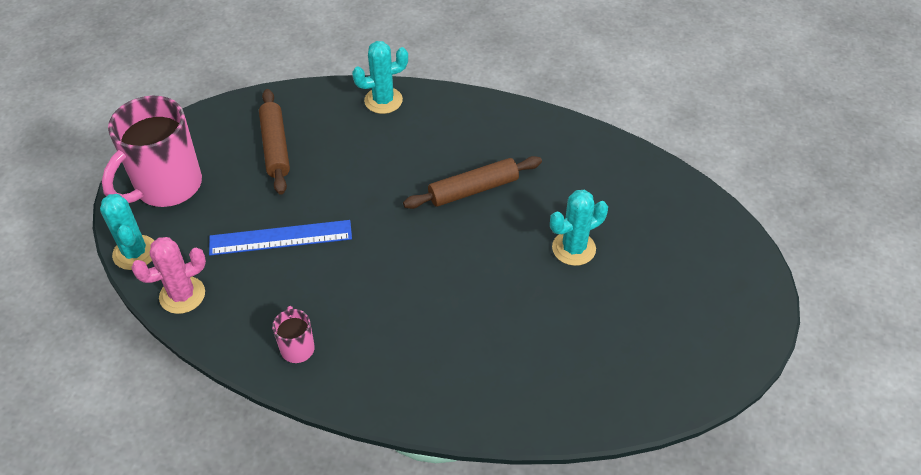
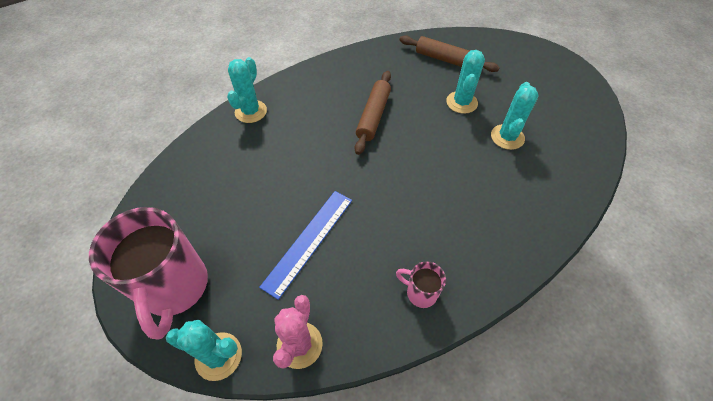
camera: 50 degrees left, 5 degrees up
(275, 147) = (220, 192): brown rolling pin -> brown rolling pin (446, 60)
(562, 315) = (507, 137): none -> turquoise cactus

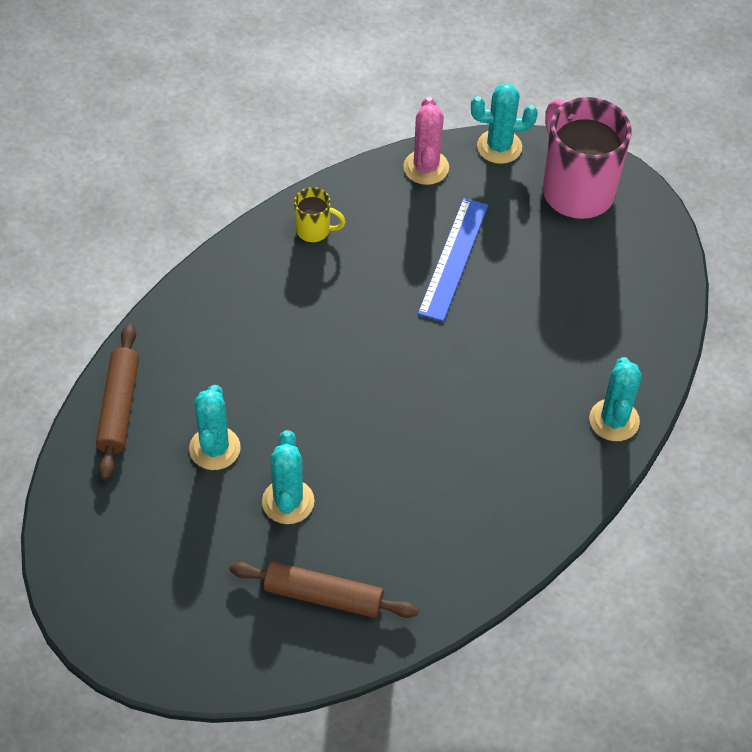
camera: 165 degrees right, 0 degrees up
(373, 116) = (423, 448): brown rolling pin -> brown rolling pin (119, 407)
(420, 292) = (314, 230): pink mug -> yellow mug

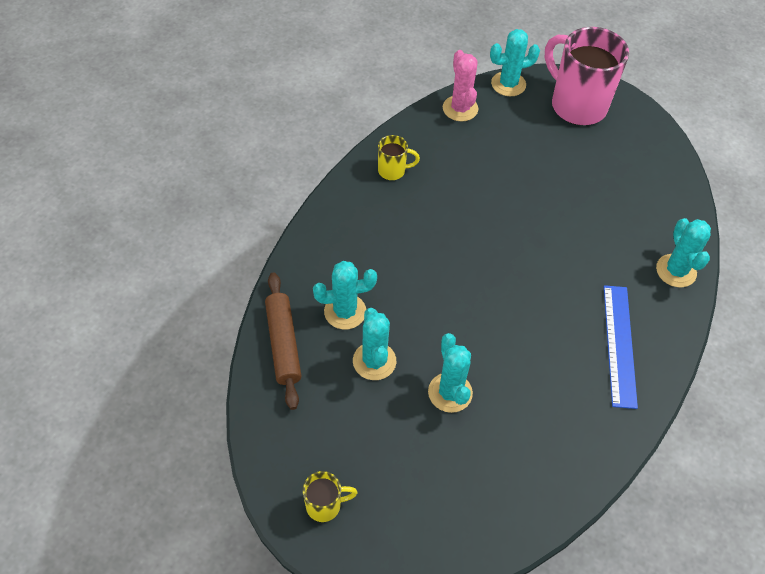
camera: 15 degrees left, 0 degrees up
(108, 589) = (325, 505): none -> yellow mug
(200, 386) = (345, 311): none -> turquoise cactus
(323, 596) = (508, 467): brown rolling pin -> none
(453, 258) = (506, 172): blue ruler -> blue ruler (619, 345)

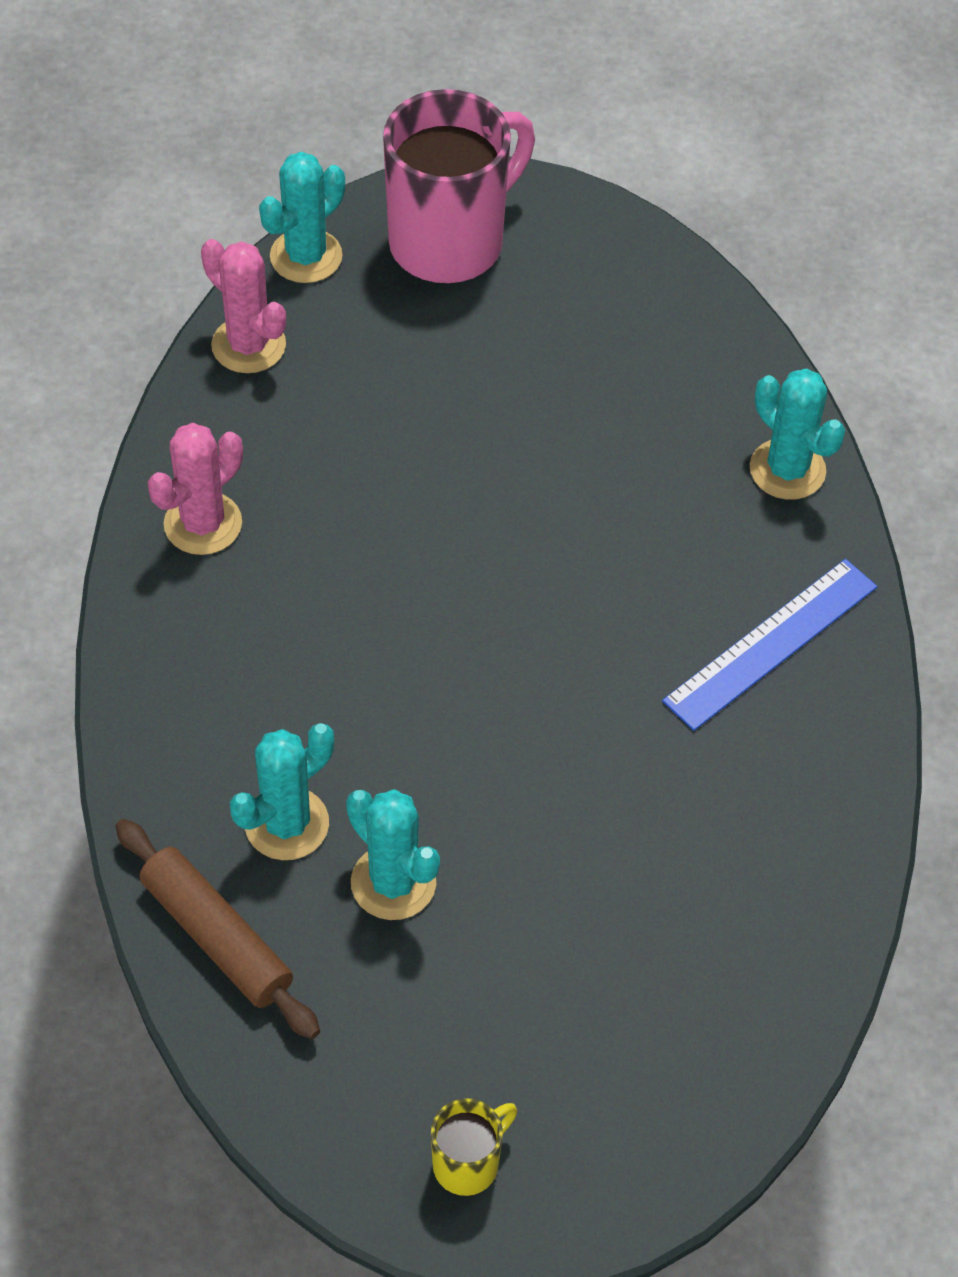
camera: 30 degrees left, 0 degrees up
(393, 171) = (203, 524): yellow mug -> pink cactus
(450, 392) = (552, 868): turquoise cactus -> none
(576, 105) = (450, 242): pink mug -> pink mug turned 120 degrees clockwise
(619, 345) = (770, 643): blue ruler -> blue ruler turned 75 degrees clockwise

